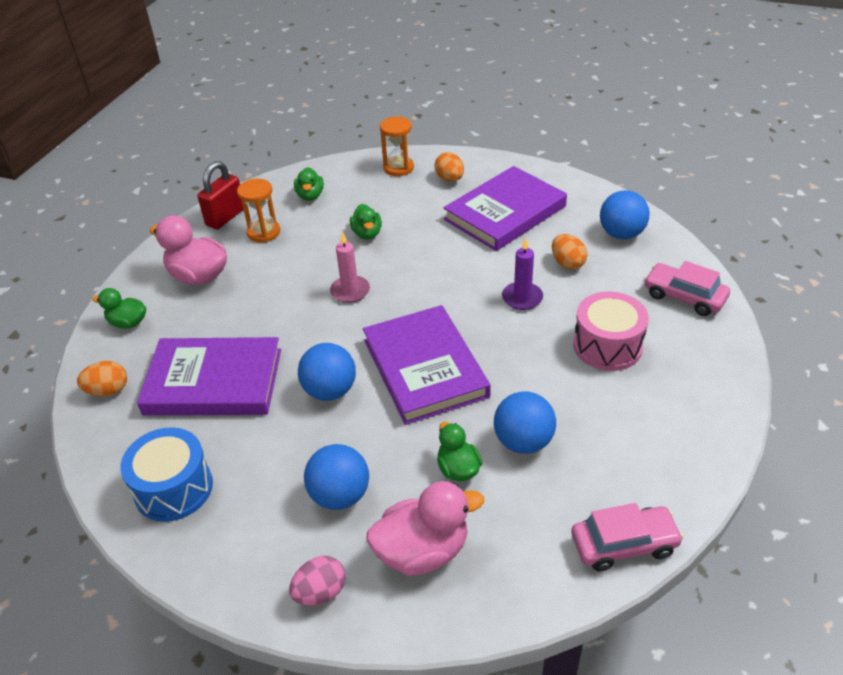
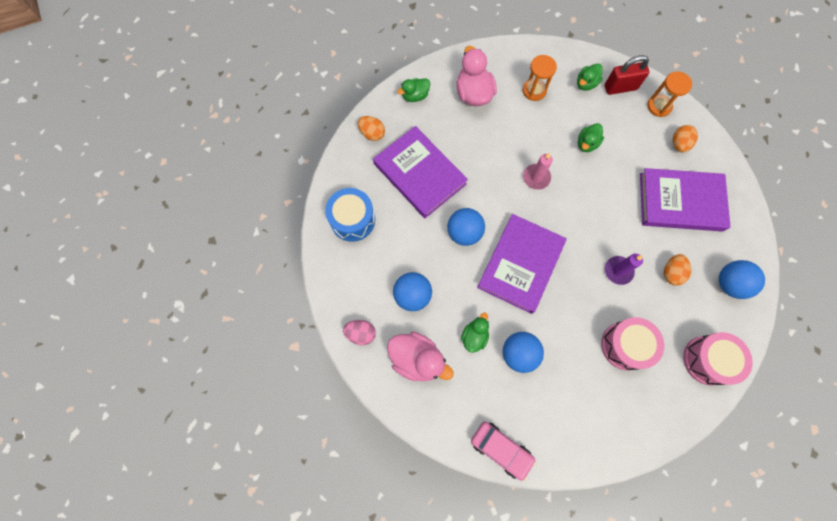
camera: 45 degrees right, 30 degrees up
(128, 323) = (415, 96): green duck -> green duck turned 90 degrees counterclockwise
(225, 217) = (525, 59): red padlock -> red padlock (620, 87)
(684, 297) = (707, 360): pink car -> pink drum

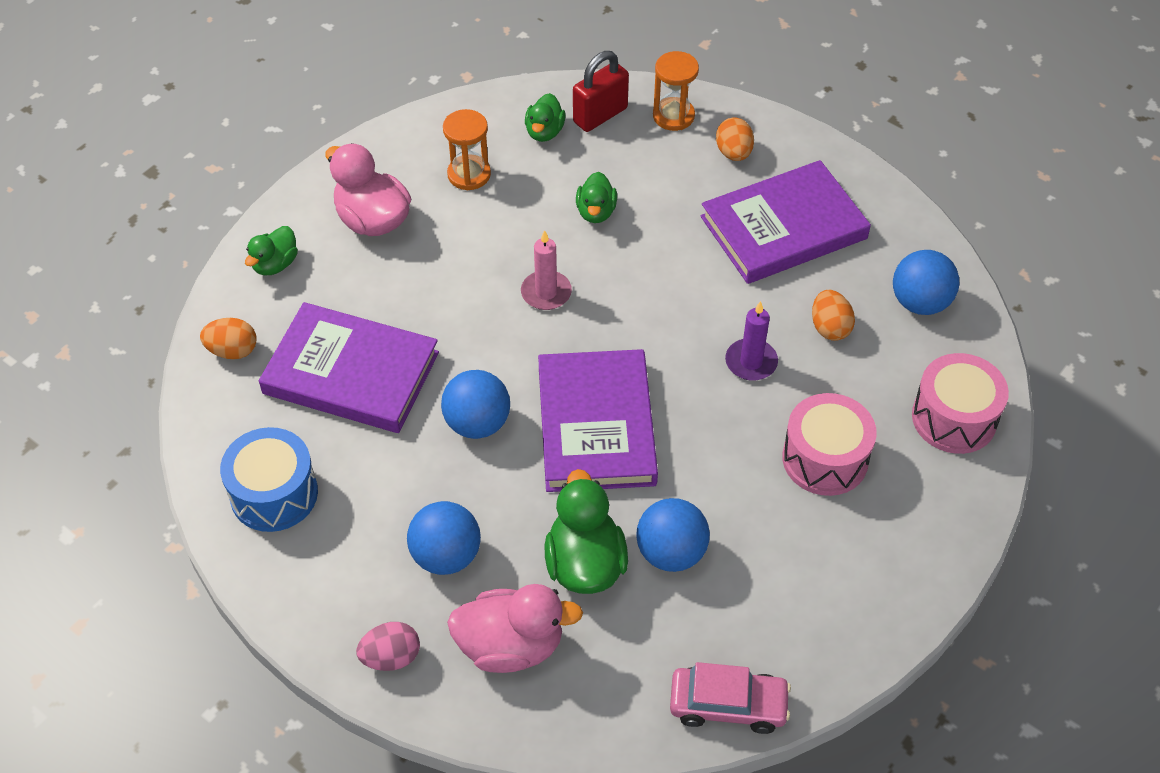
camera: 30 degrees left, 20 degrees down
(474, 336) = (585, 563): green duck -> green duck, size x1.68

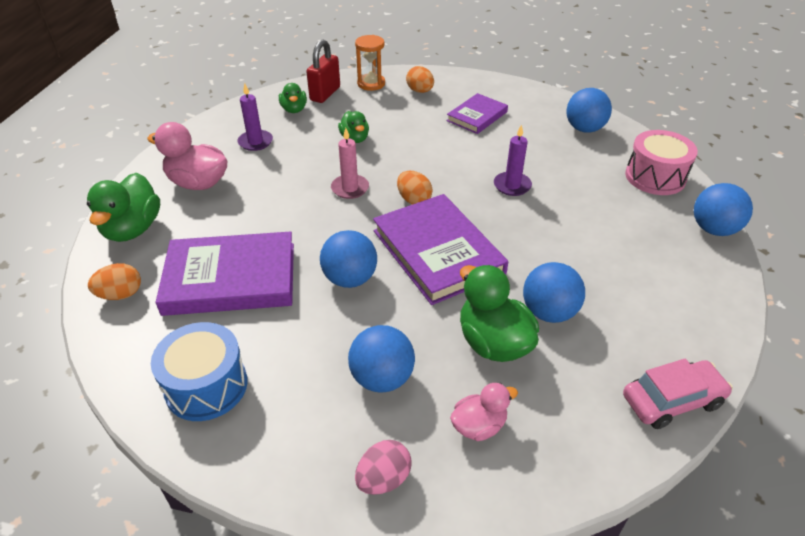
camera: 25 degrees left, 10 degrees down
(275, 264) = (133, 229): green duck -> green duck, size x1.68
(469, 174) = (255, 142): orange hourglass -> purple candle
(511, 646) = (479, 426): pink duck -> pink duck, size x0.60
(783, 228) = (477, 116): purple book -> purple book, size x0.57
(825, 459) = (601, 222): pink drum -> none
(829, 328) = (544, 155): orange egg -> orange egg (414, 200)
(963, 525) = (713, 229): none -> blue ball

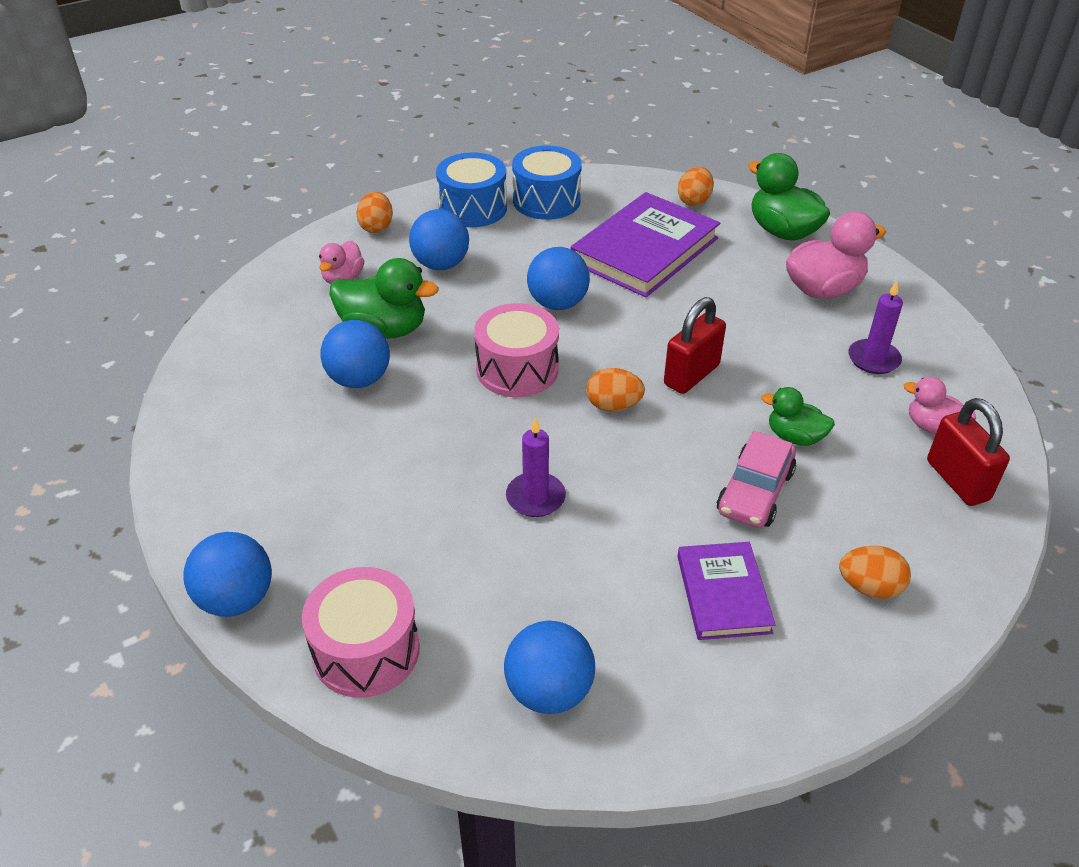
camera: 135 degrees right, 0 degrees up
(272, 430) = (473, 208): none -> blue drum
(294, 109) = (933, 427): green duck -> pink duck
(350, 188) = (691, 375): pink candle -> red padlock
(371, 84) = (949, 548): orange hourglass -> none
(383, 479) = (376, 227): pink egg -> orange egg
(438, 252) = (517, 369): purple book -> pink drum
(672, 400) = (203, 373): pink car -> pink car (755, 492)

